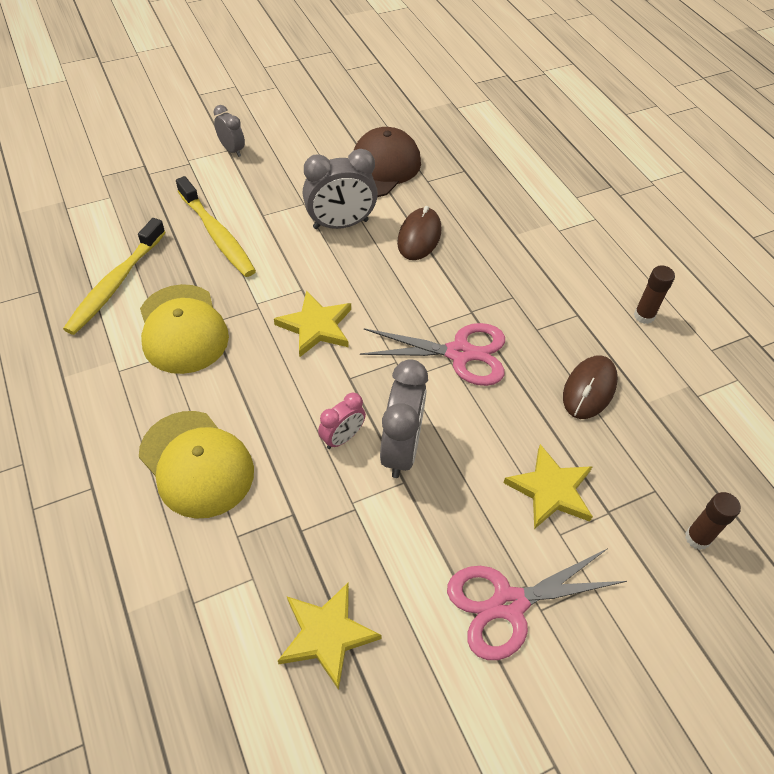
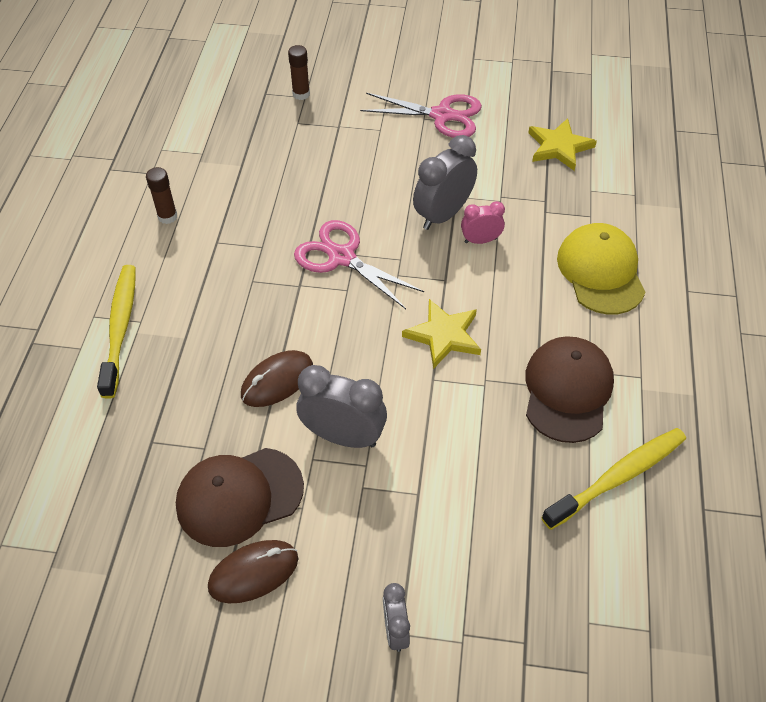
camera: 145 degrees left, 0 degrees up
(182, 329) = (567, 391): yellow cap -> brown cap
(217, 234) = (483, 490): yellow toothbrush -> yellow toothbrush (120, 328)
(551, 490) = (363, 150): yellow star -> none
(589, 389) = (271, 190): brown mouse -> brown mouse (253, 573)

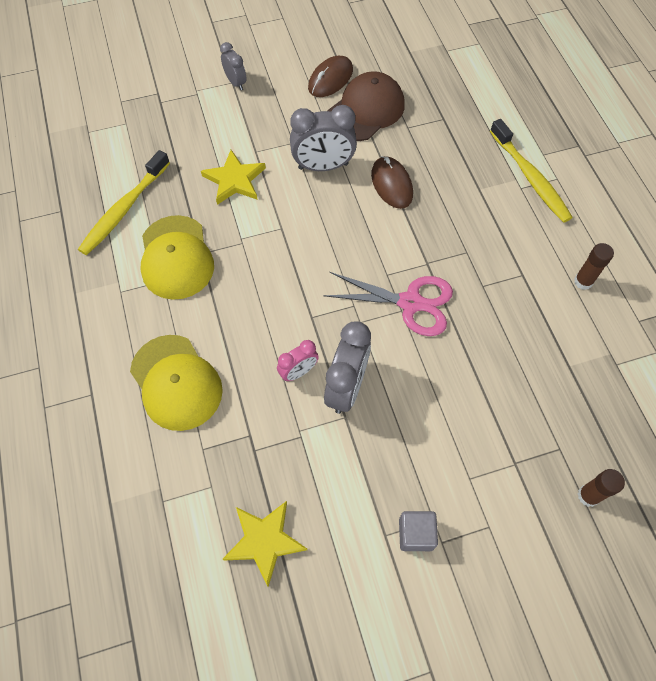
camera: 155 degrees right, 10 degrees up
(277, 381) = (391, 184): brown mouse -> brown mouse turned 45 degrees counterclockwise
(442, 115) = (415, 534): pink scissors -> grey cube
(444, 335) = (289, 265): yellow star -> yellow star (234, 180)
(567, 391) = (176, 257): brown cap -> yellow cap

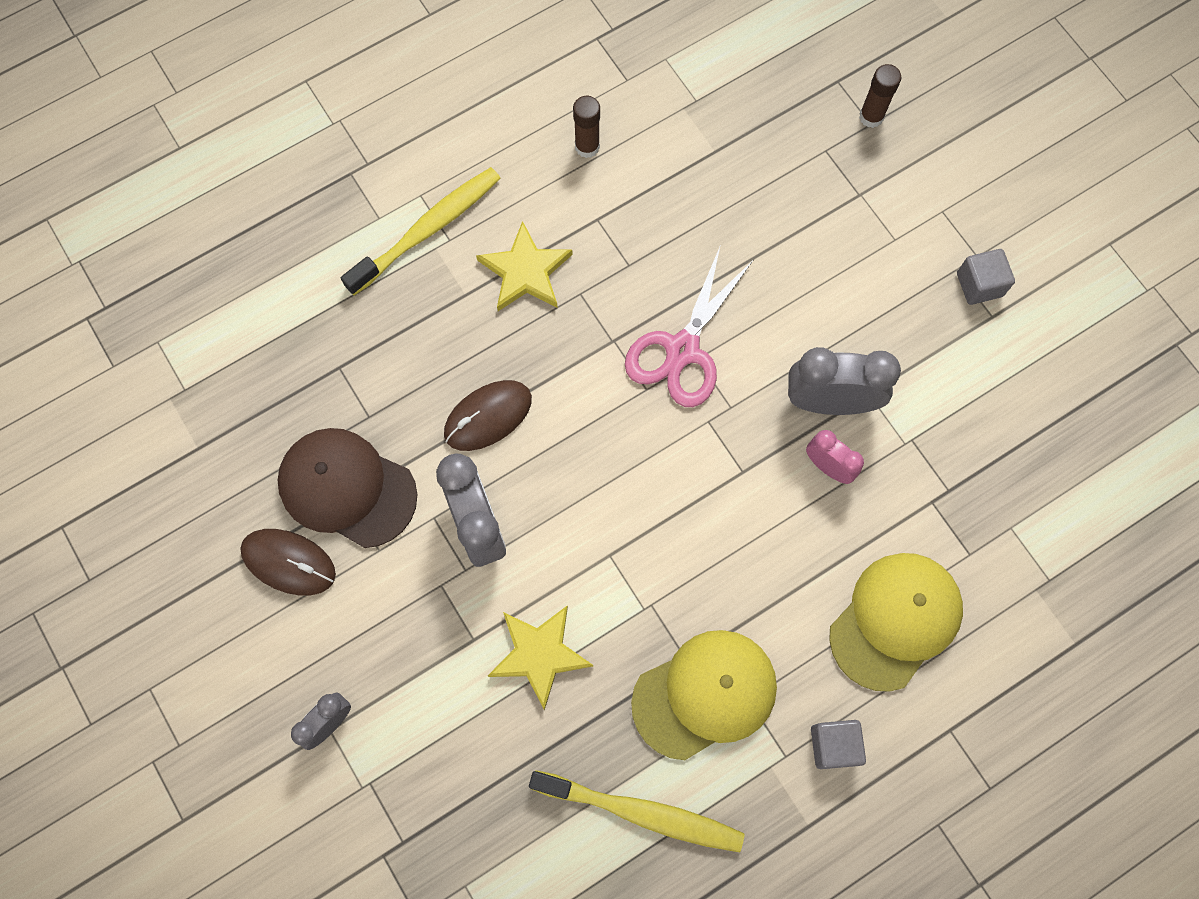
camera: 105 degrees left, 10 degrees up
(114, 320) = (833, 745): none -> grey cube
(264, 541) = (1049, 446): yellow star -> yellow star (525, 271)
(410, 303) = (682, 350): pink scissors -> pink scissors turned 150 degrees counterclockwise

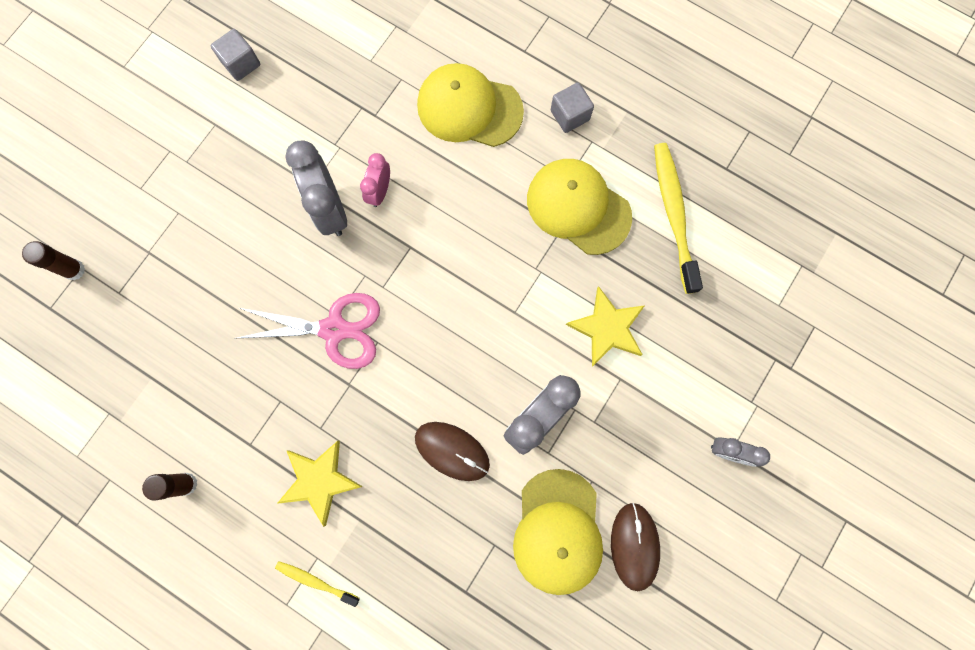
camera: 115 degrees left, 5 degrees up
(347, 488) = (558, 531): brown cap -> yellow cap
(427, 230) = (315, 581): yellow toothbrush -> yellow toothbrush, size x0.52
(979, 284) = (192, 141): grey cube -> grey cube (241, 63)

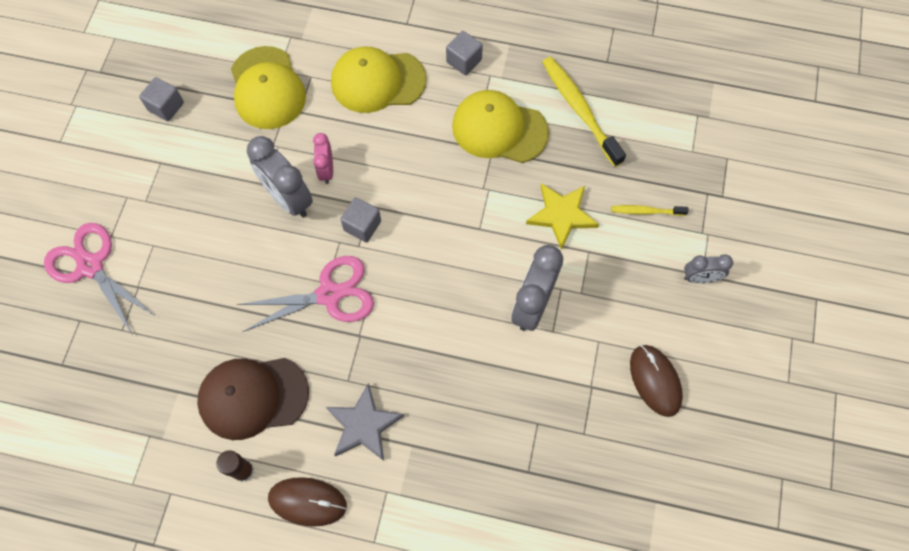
camera: 20 degrees left, 10 degrees down
(74, 270) = (74, 324): brown glue stick -> none
(110, 214) = (90, 266): none -> pink scissors
(221, 410) = (253, 397): none -> brown cap
(315, 581) = (393, 512): yellow toothbrush -> yellow toothbrush (646, 211)
(319, 480) = (364, 425): yellow star -> grey star
(394, 266) = (362, 226): none -> grey cube
(452, 451) = (470, 359): brown mouse -> brown mouse (307, 502)
(558, 531) = (586, 392): yellow cap -> yellow cap (267, 88)

